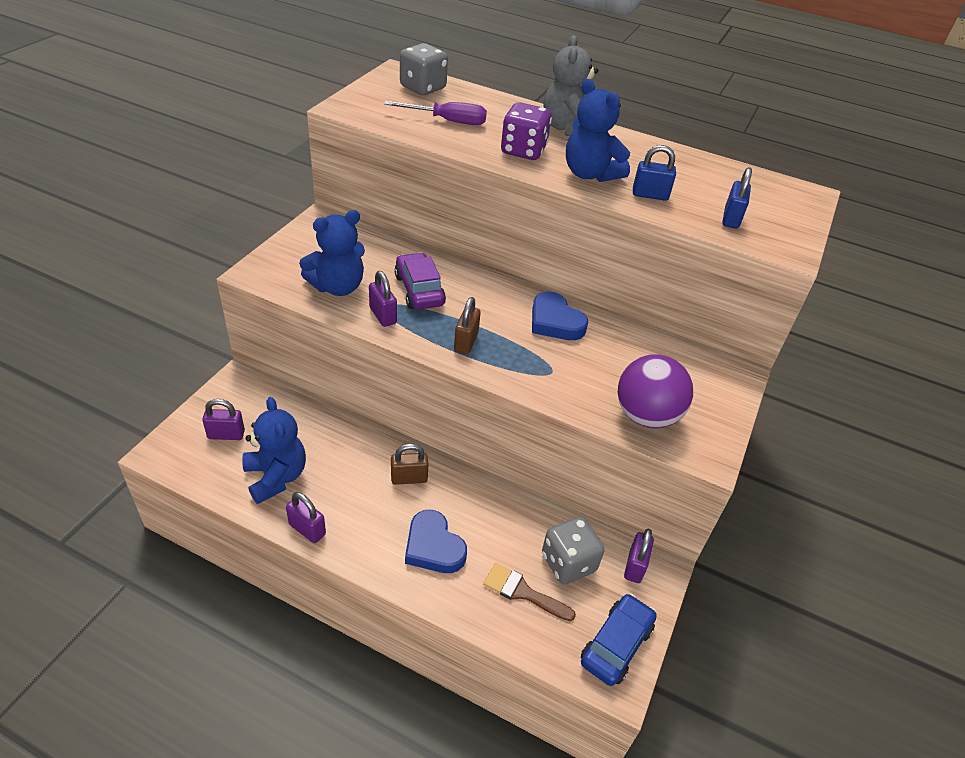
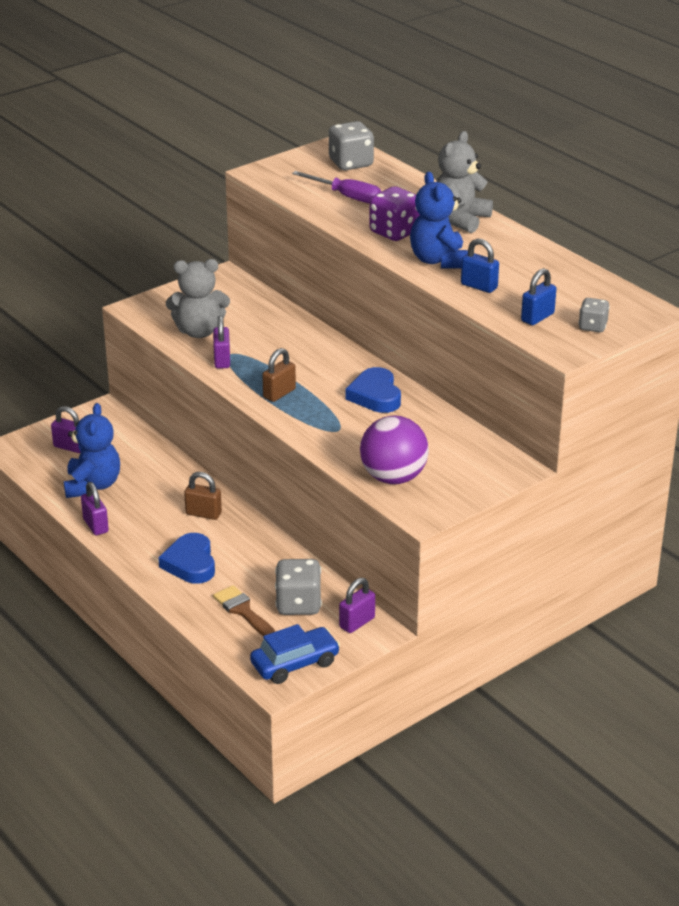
camera: 30 degrees right, 10 degrees down
(337, 287) = (199, 331): blue teddy bear -> grey teddy bear
(419, 290) = (269, 347): purple car -> none
(784, 219) = (592, 326): none -> grey dice

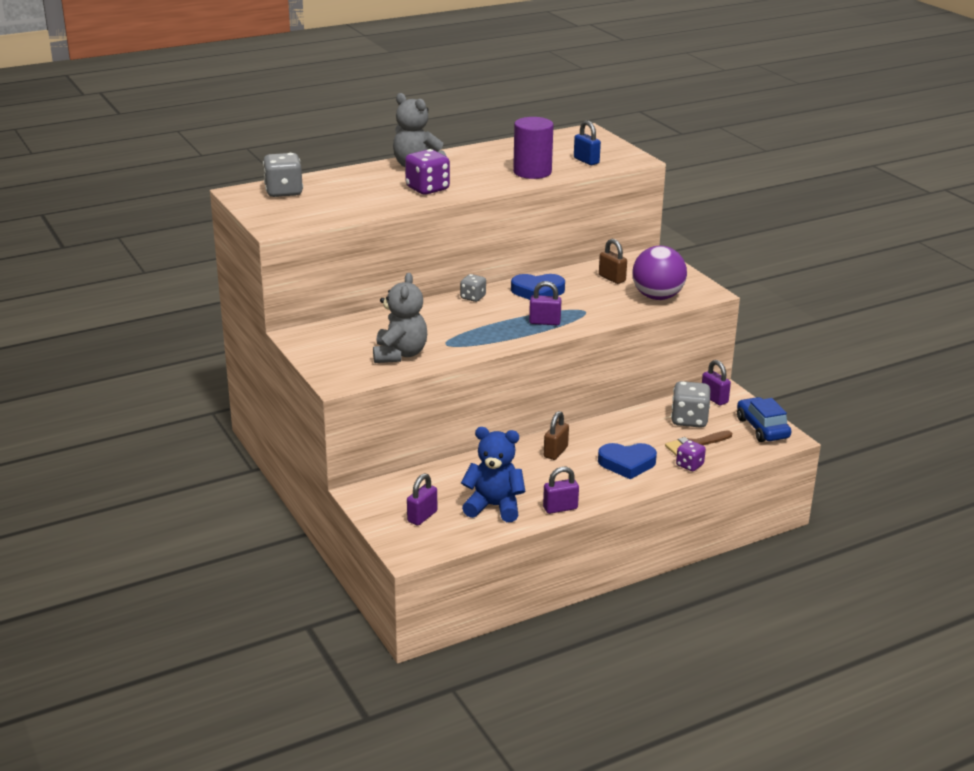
camera: 80 degrees left, 5 degrees down
(196, 608) = (689, 465): none -> purple dice
(222, 360) = (456, 348): purple padlock -> purple padlock (544, 322)
(279, 393) = (522, 328): brown padlock -> brown padlock (612, 278)
(347, 197) = (350, 199): purple screwdriver -> none
(439, 261) = (485, 180): blue teddy bear -> none
(479, 286) = (532, 172): blue padlock -> purple cylinder
(592, 326) = (604, 148): grey dice -> grey dice (473, 297)

